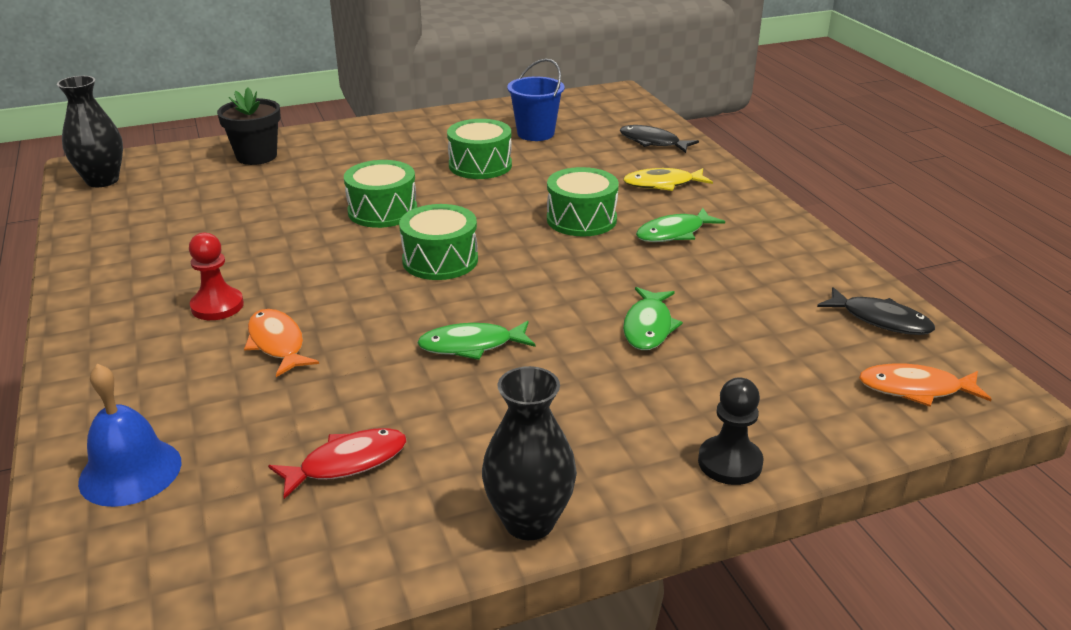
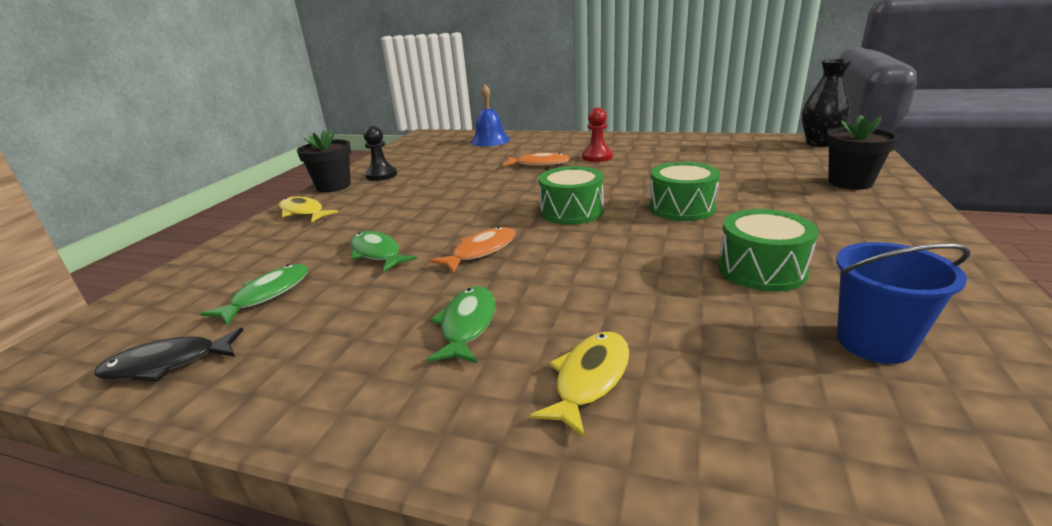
camera: 130 degrees right, 5 degrees down
(347, 463) = (429, 166): red fish -> none
(471, 345) = (460, 200): green fish -> green fish (267, 294)
(529, 521) = (333, 186): black vase -> black flower pot
(581, 219) = (564, 284): green drum -> none
(641, 467) = (303, 212): none -> yellow fish
(652, 142) = (774, 461): black fish -> none
(730, 462) = (256, 232): black pawn -> black pawn (381, 175)
(915, 389) = (125, 322): orange fish -> orange fish (481, 251)

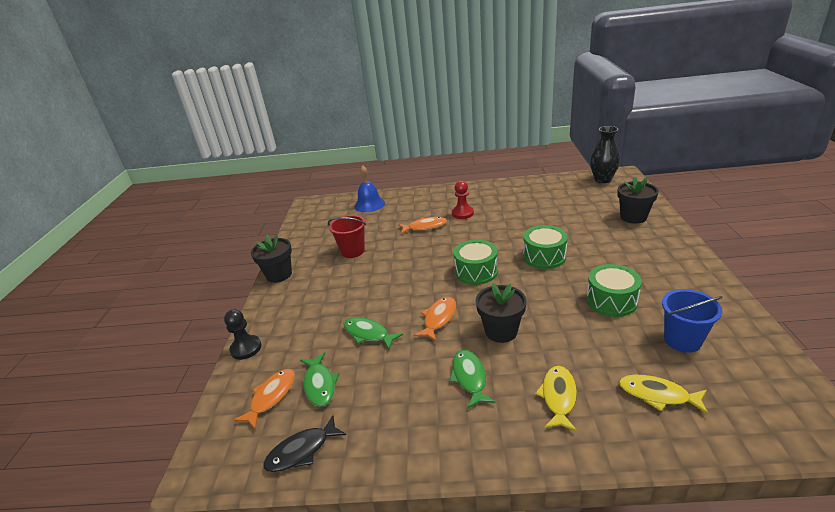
camera: 15 degrees left, 5 degrees up
(200, 296) = (271, 397): none -> orange fish
(267, 294) = (320, 384): green fish -> green fish turned 150 degrees clockwise
(303, 212) = (278, 306): yellow fish -> yellow fish (657, 395)
(381, 175) = (309, 257): black pawn -> black pawn (246, 348)
(434, 176) = (352, 251): none -> red bucket
(557, 278) = (501, 331): none -> black flower pot

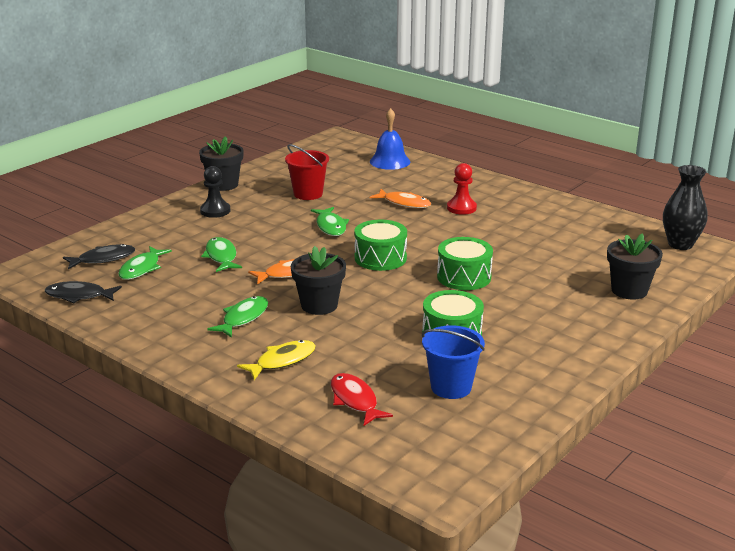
camera: 35 degrees right, 5 degrees down
(246, 348) = (129, 223): black pawn -> black pawn (215, 211)
(271, 397) = (103, 259): orange fish -> black fish
(407, 266) = (330, 226): none -> green fish
(657, 395) = (355, 400): yellow fish -> red fish

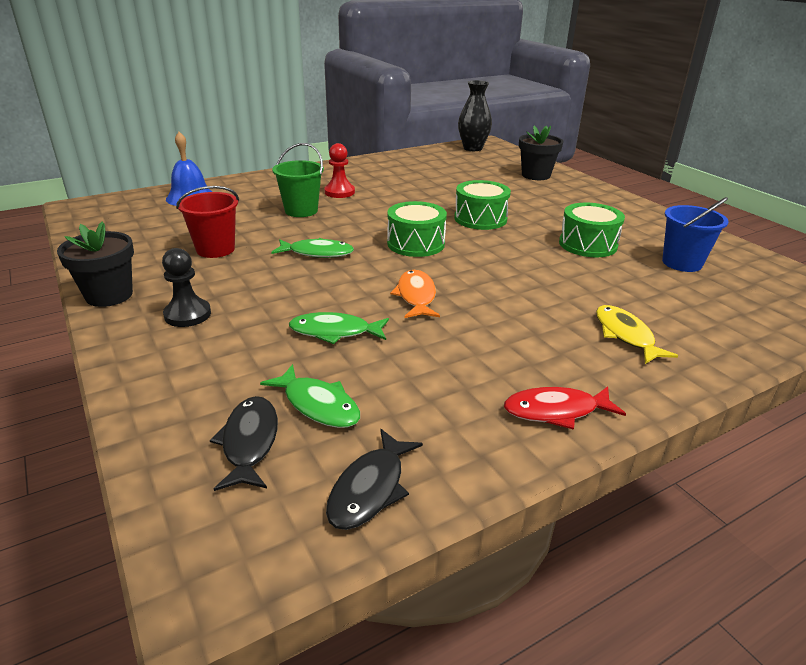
camera: 70 degrees left, 5 degrees up
(243, 318) = (515, 343): green fish -> none
(319, 305) = (504, 292): black flower pot -> none
(355, 400) = (708, 310): red fish -> red fish (556, 411)
(404, 203) = (301, 211): orange fish -> green bucket

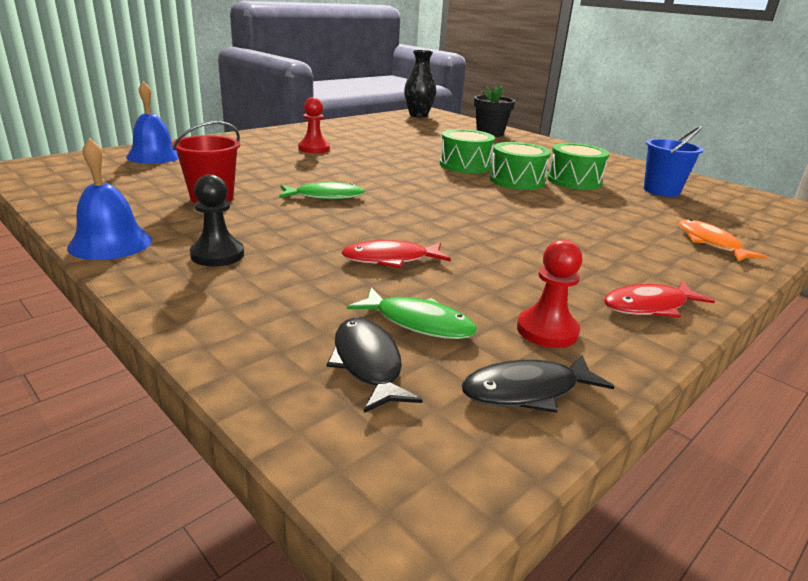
camera: 15 degrees left, 5 degrees down
(109, 295) = (110, 243): black flower pot -> blue bell
(301, 211) = (284, 164): green bucket -> none
(335, 332) = (390, 259): green fish -> red fish
(370, 488) = (527, 391): black fish -> black fish turned 60 degrees clockwise
(416, 244) = (419, 186): green drum -> green drum (516, 180)
(416, 296) = (450, 226): orange fish -> orange fish (710, 243)
(432, 427) = (547, 330): none -> red pawn
(625, 335) = (660, 244): yellow fish -> none

